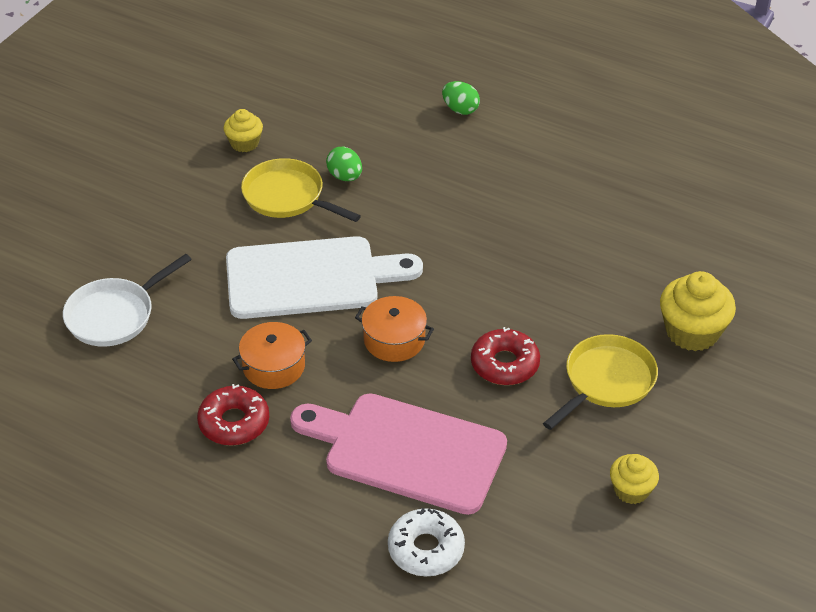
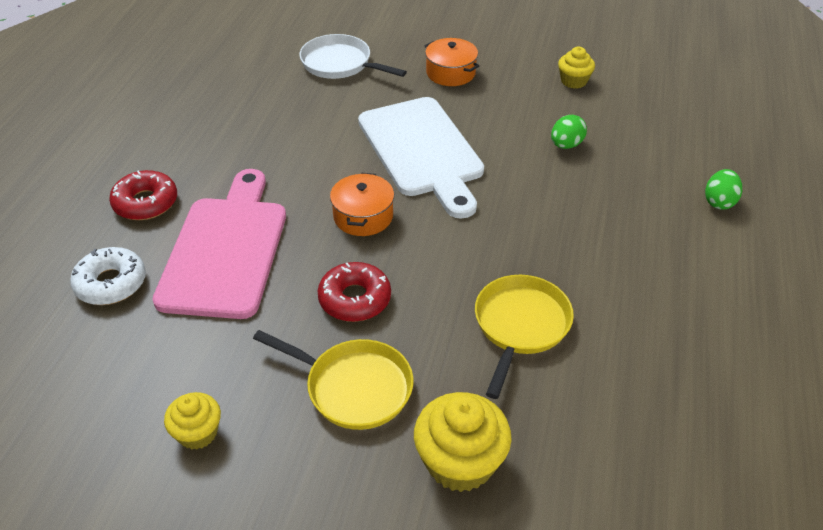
camera: 75 degrees right, 0 degrees up
(234, 422) = (240, 145): red donut -> red donut (145, 203)
(274, 366) = (308, 152): orange pot -> orange pot (450, 73)
(288, 197) = (519, 118): yellow pan -> yellow pan (520, 326)

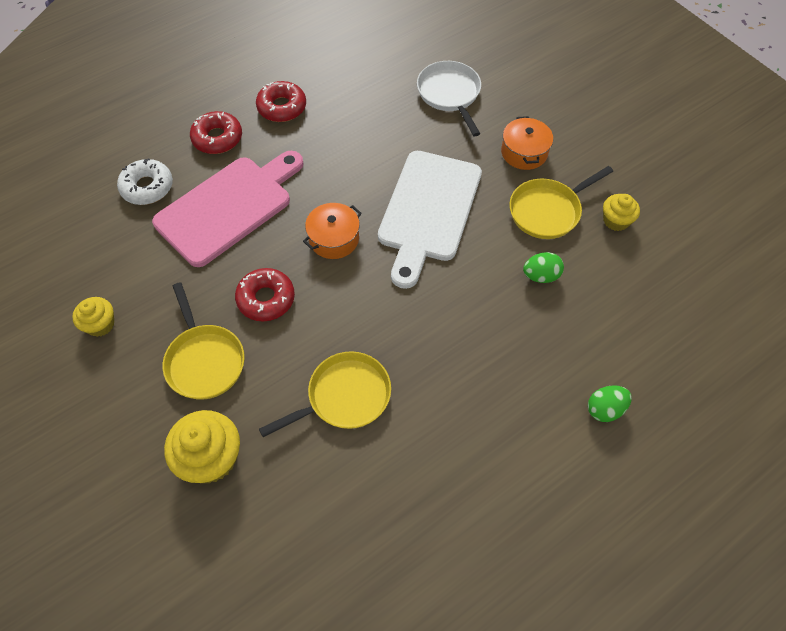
camera: 40 degrees right, 15 degrees up
(188, 146) = (282, 107): none -> red donut
(517, 101) = (548, 211): none -> yellow pan

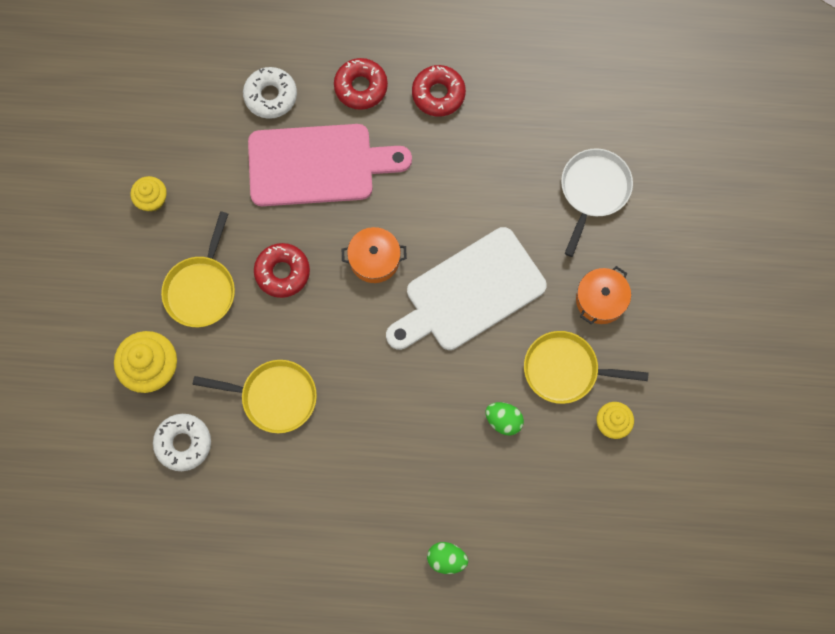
camera: 40 degrees right, 15 degrees up
(295, 499) = (183, 443): none -> white donut

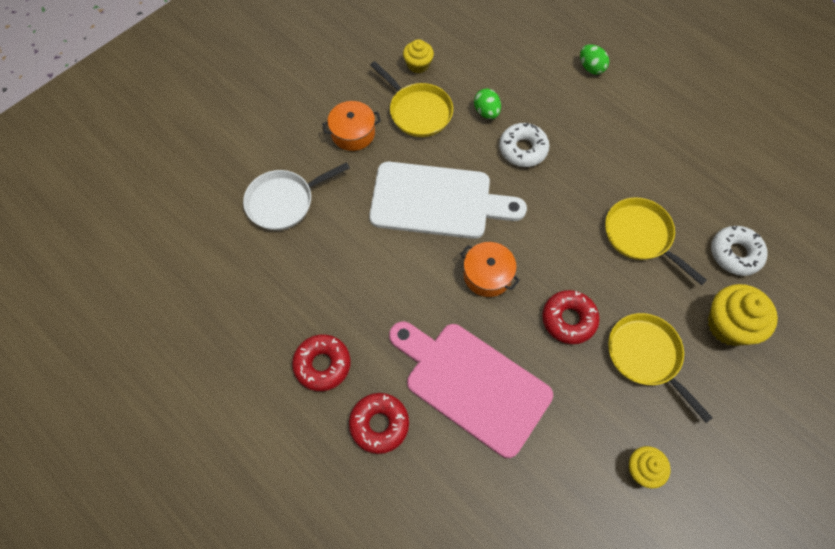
camera: 140 degrees left, 10 degrees down
(201, 289) = (646, 357): yellow pan -> yellow pan turned 90 degrees counterclockwise
(270, 96) = (464, 483): white donut -> white donut (523, 149)

